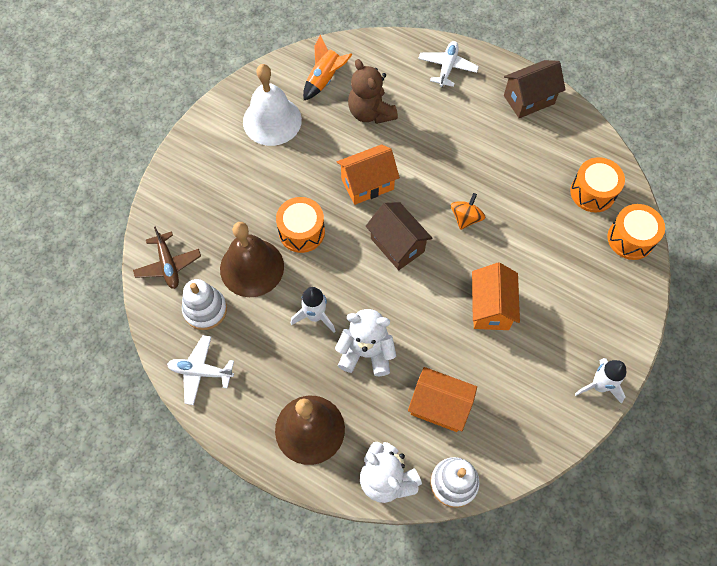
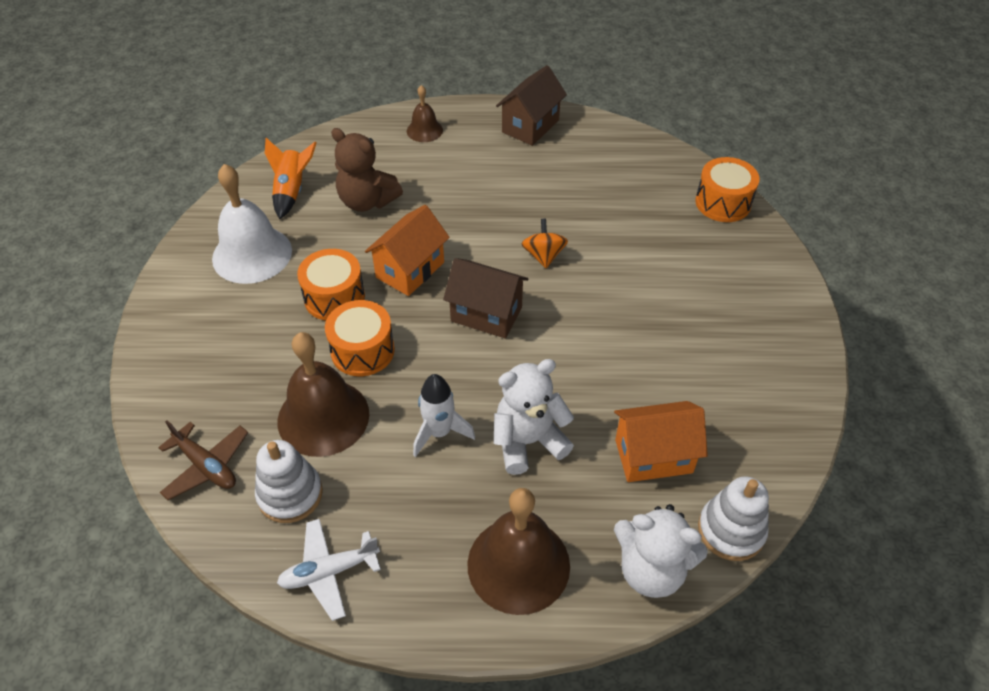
camera: 30 degrees left, 15 degrees down
(447, 67) = (424, 130): white plane -> brown bell
(490, 307) = (633, 328): orange house -> none
(593, 192) = (655, 179): orange drum -> orange drum (334, 297)
(599, 386) = (801, 349): white rocket -> none

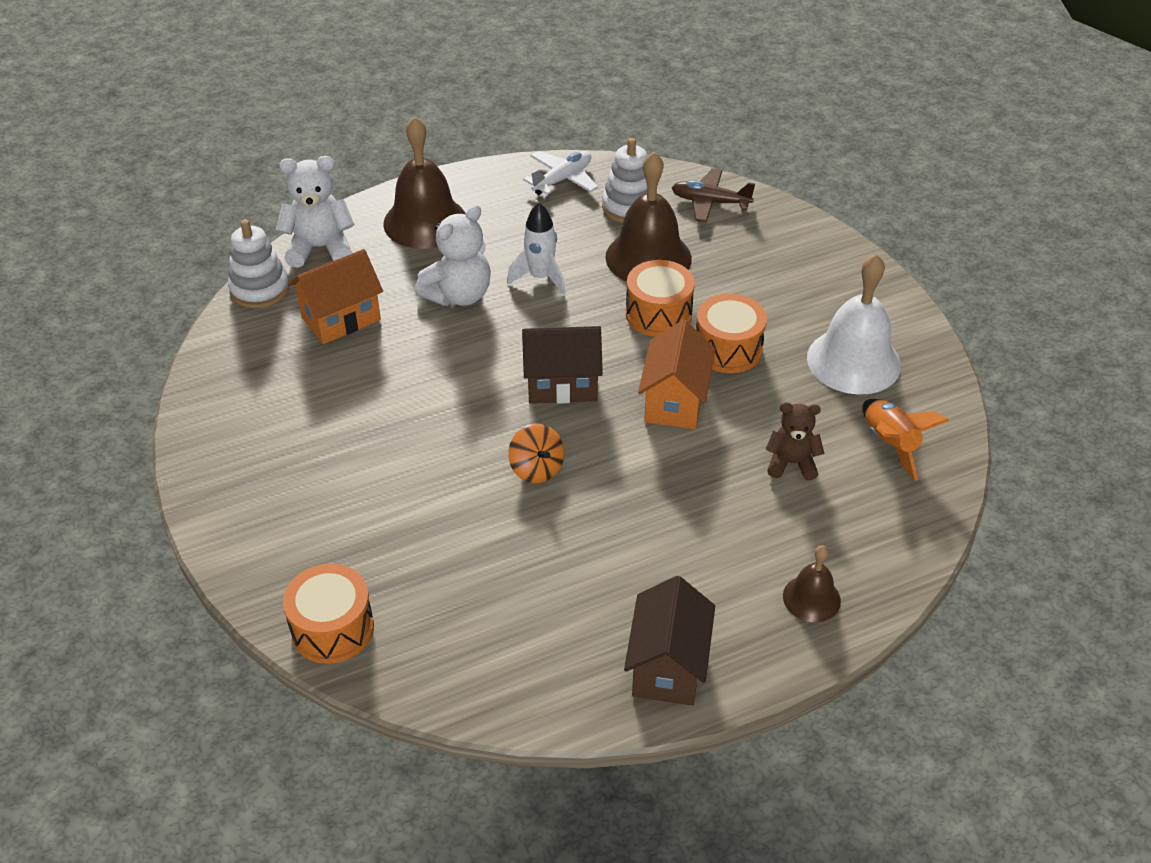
camera: 155 degrees right, 5 degrees down
(367, 201) = (791, 463): brown teddy bear -> brown teddy bear, size x0.65

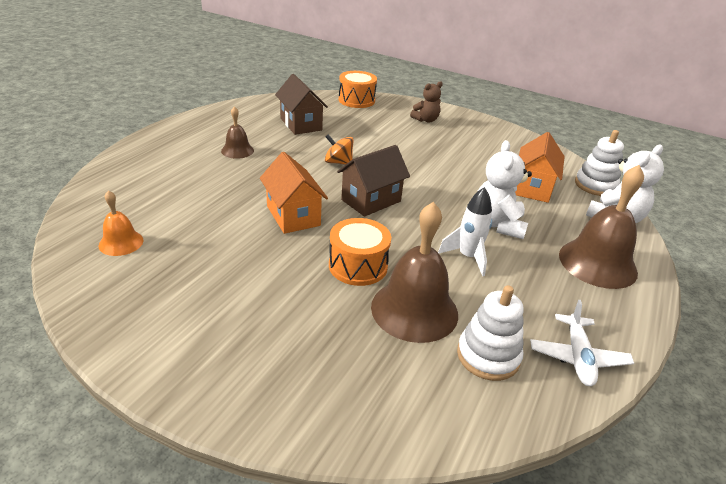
camera: 140 degrees right, 10 degrees down
(667, 666) = (208, 123): brown house -> brown house (301, 124)
(710, 202) = (425, 406): brown plane -> none
(728, 349) = (284, 261): orange drum -> none
(791, 463) = (190, 209): brown teddy bear -> brown teddy bear (426, 120)
(811, 598) = (147, 159): brown bell -> brown bell (237, 150)
(853, 361) = (174, 292): white bell -> none
(890, 444) = (121, 242): orange rocket -> orange bell

